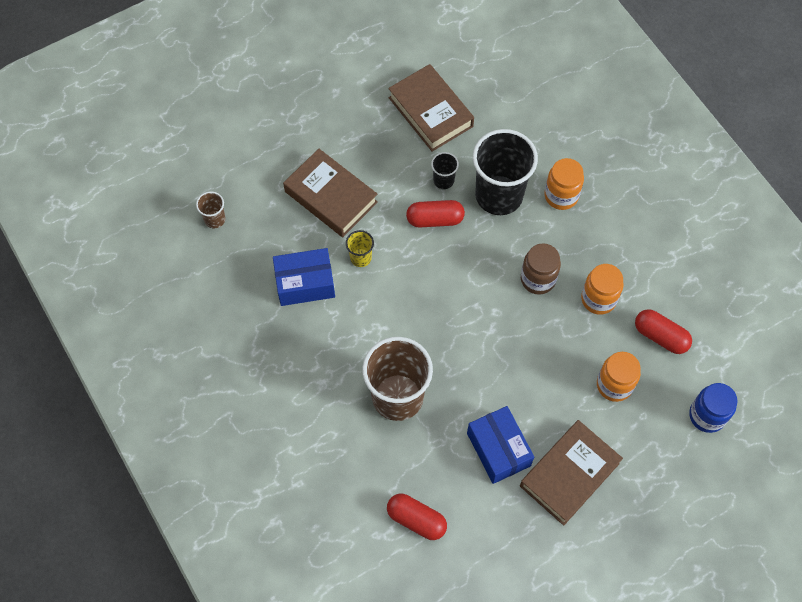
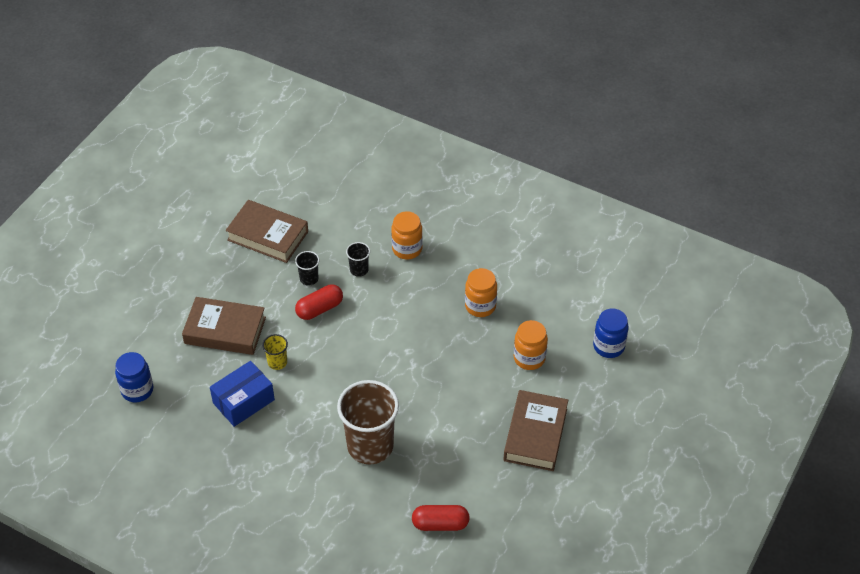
camera: 30 degrees left, 15 degrees down
(215, 219) = (137, 390): brown cup -> blue jar
(498, 449) = (471, 444): blue box -> none
(499, 195) = (359, 270): black cup -> black cup, size x0.44
(538, 279) = (426, 313): brown jar -> none
(660, 336) = (541, 310): red capsule -> none

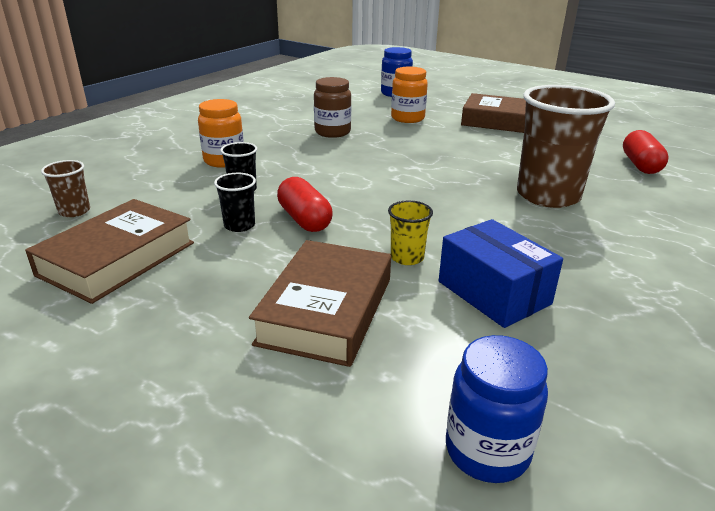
camera: 85 degrees left, 20 degrees down
(319, 198) = (74, 211): none -> brown cup
(480, 306) = (332, 132): orange jar -> brown jar

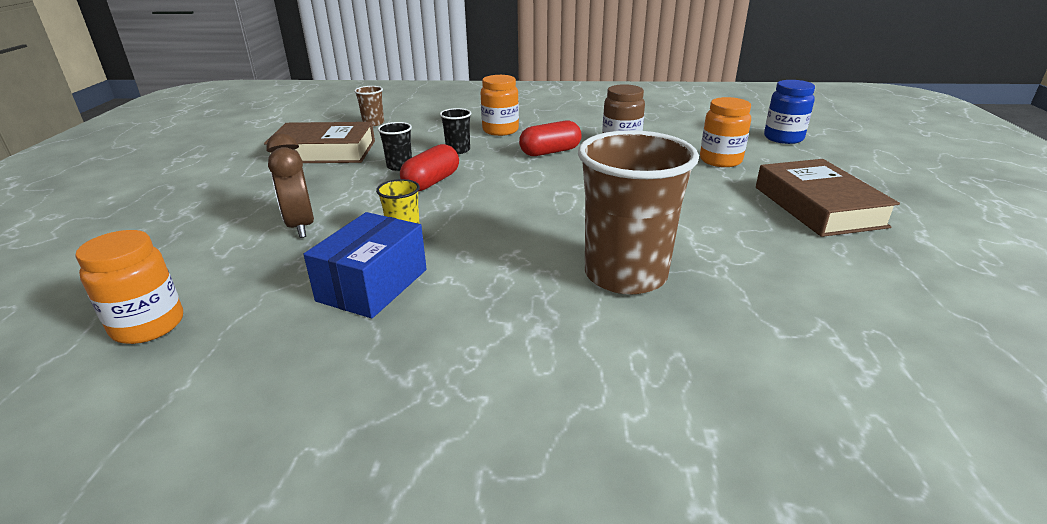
camera: 60 degrees right, 0 degrees up
(326, 310) = (300, 226): brown book -> brown clock
(487, 451) = (148, 325): blue jar -> orange jar
(640, 165) = (846, 328): red capsule -> red capsule (550, 152)

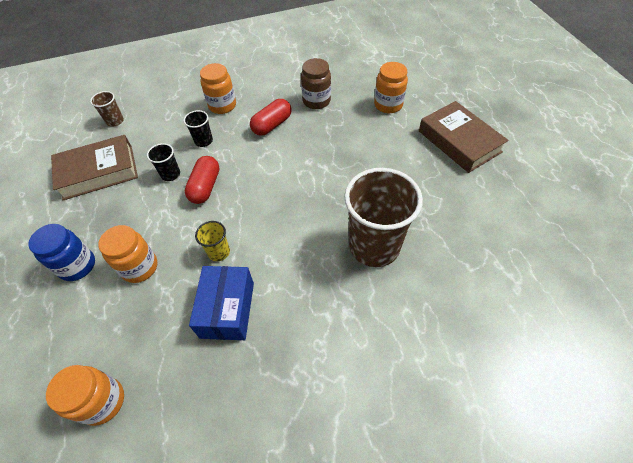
camera: 20 degrees left, 25 degrees up
(300, 226) = (140, 267): brown clock -> orange jar
(783, 138) = (418, 66): blue jar -> blue jar (77, 266)

